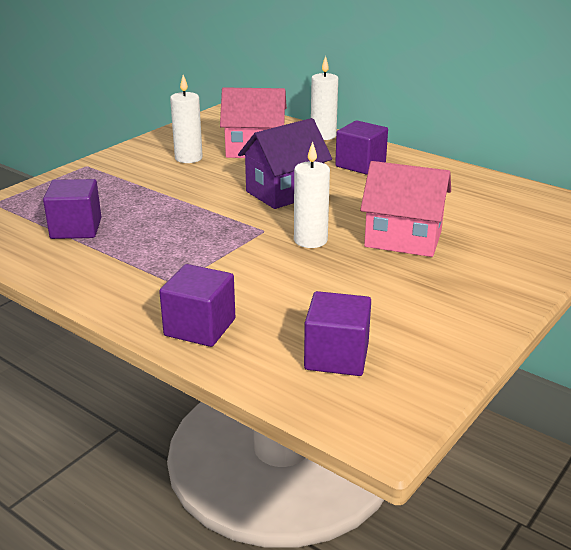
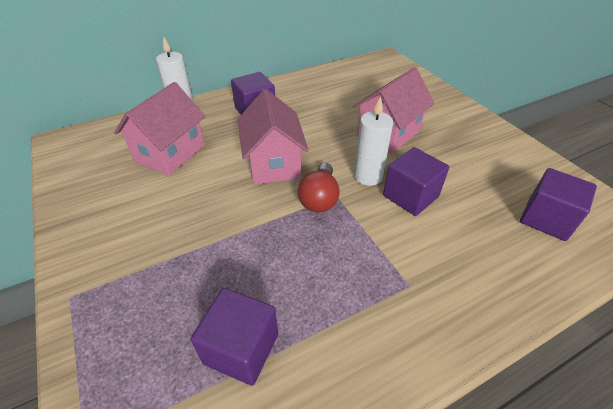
camera: 65 degrees left, 15 degrees up
(188, 158) = (143, 201): white candle -> none
(200, 327) = (494, 289): purple cube -> purple cube (410, 196)
(254, 223) = (319, 198): none -> red light bulb
(284, 192) = (273, 163): purple house -> pink house

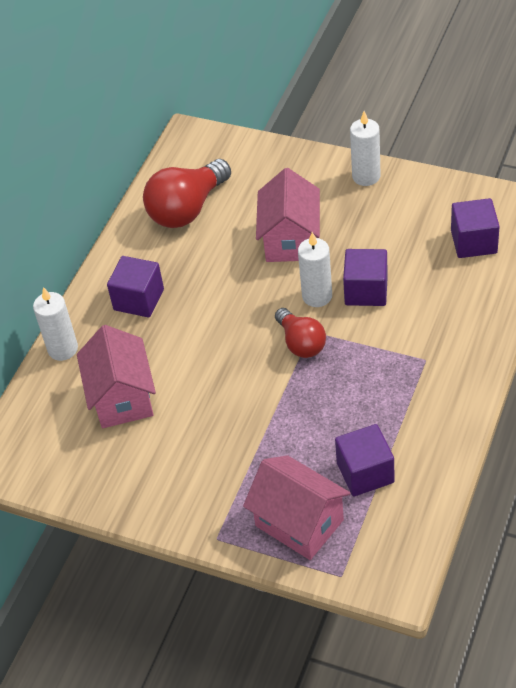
camera: 35 degrees left, 5 degrees up
(273, 163) = (227, 340): pink house -> pink house (299, 523)
(342, 86) = (187, 209): none -> red light bulb
(485, 128) = (366, 176): none -> white candle

